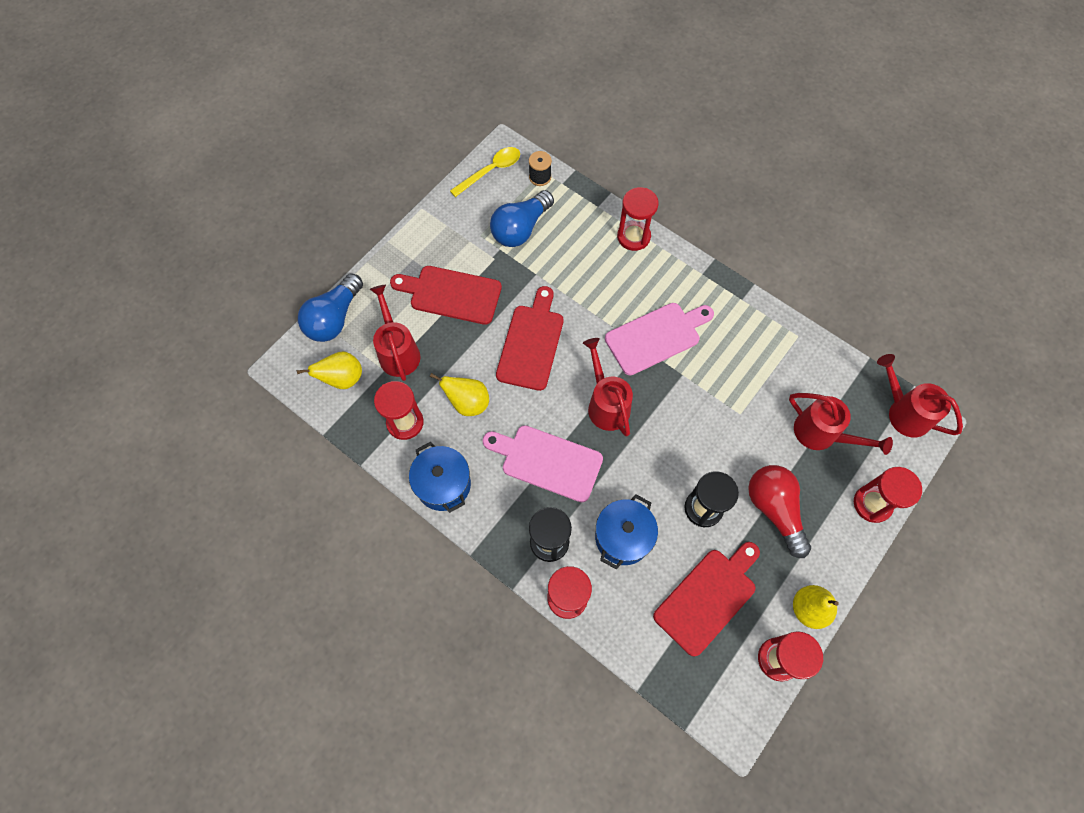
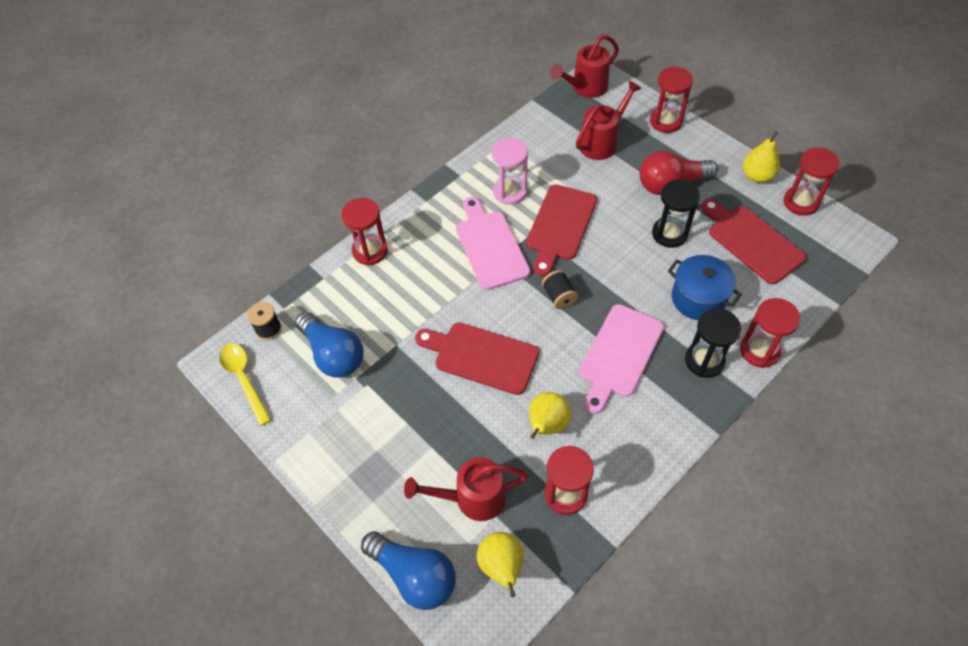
camera: 80 degrees left, 10 degrees down
(443, 484) = (642, 456): blue pot -> none
(451, 294) = (405, 434): red cutting board -> red cutting board (560, 226)
(606, 403) = (559, 296): red watering can -> black spool
(729, 347) = (510, 191): none -> pink hourglass

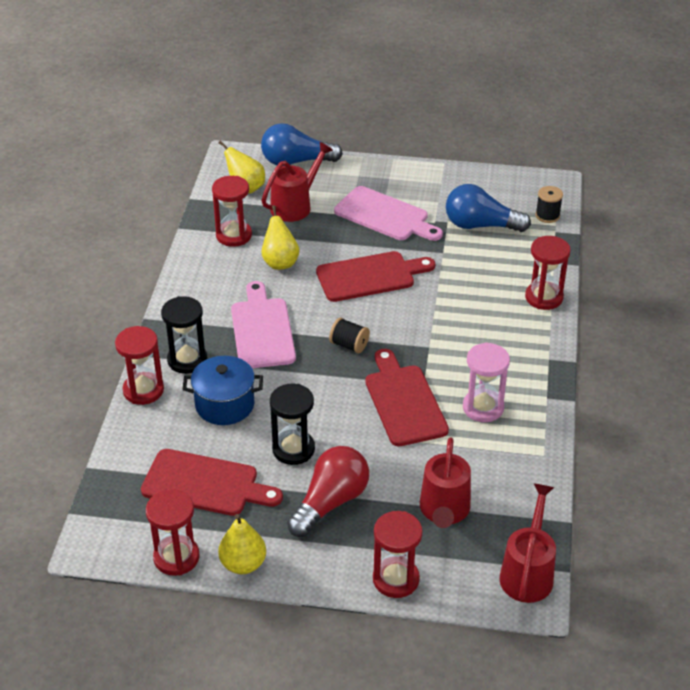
camera: 140 degrees right, 15 degrees down
(244, 379) = (522, 185): yellow spoon -> none
(490, 246) = (448, 352): pink cutting board -> pink cutting board (385, 216)

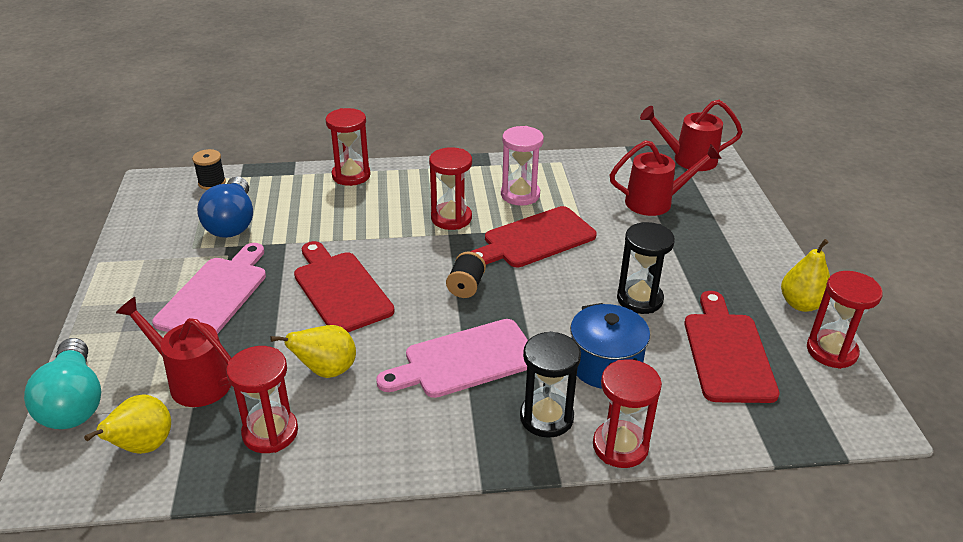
camera: 105 degrees left, 5 degrees down
(296, 161) = (74, 402): blue light bulb -> turquoise light bulb
(330, 502) = (690, 264): red light bulb -> none
(396, 579) = (745, 217): red hourglass -> red hourglass (451, 218)

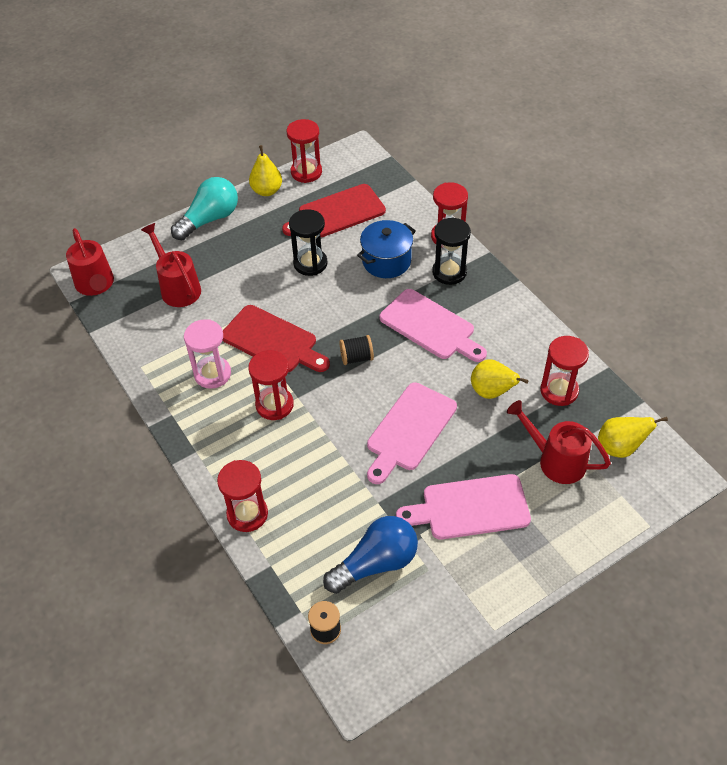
camera: 115 degrees left, 15 degrees up
(74, 402) = (624, 515): turquoise light bulb -> turquoise light bulb (209, 219)
(192, 380) = (555, 460): red watering can -> red watering can turned 120 degrees clockwise
(340, 289) = (409, 430): red cutting board -> pink cutting board

